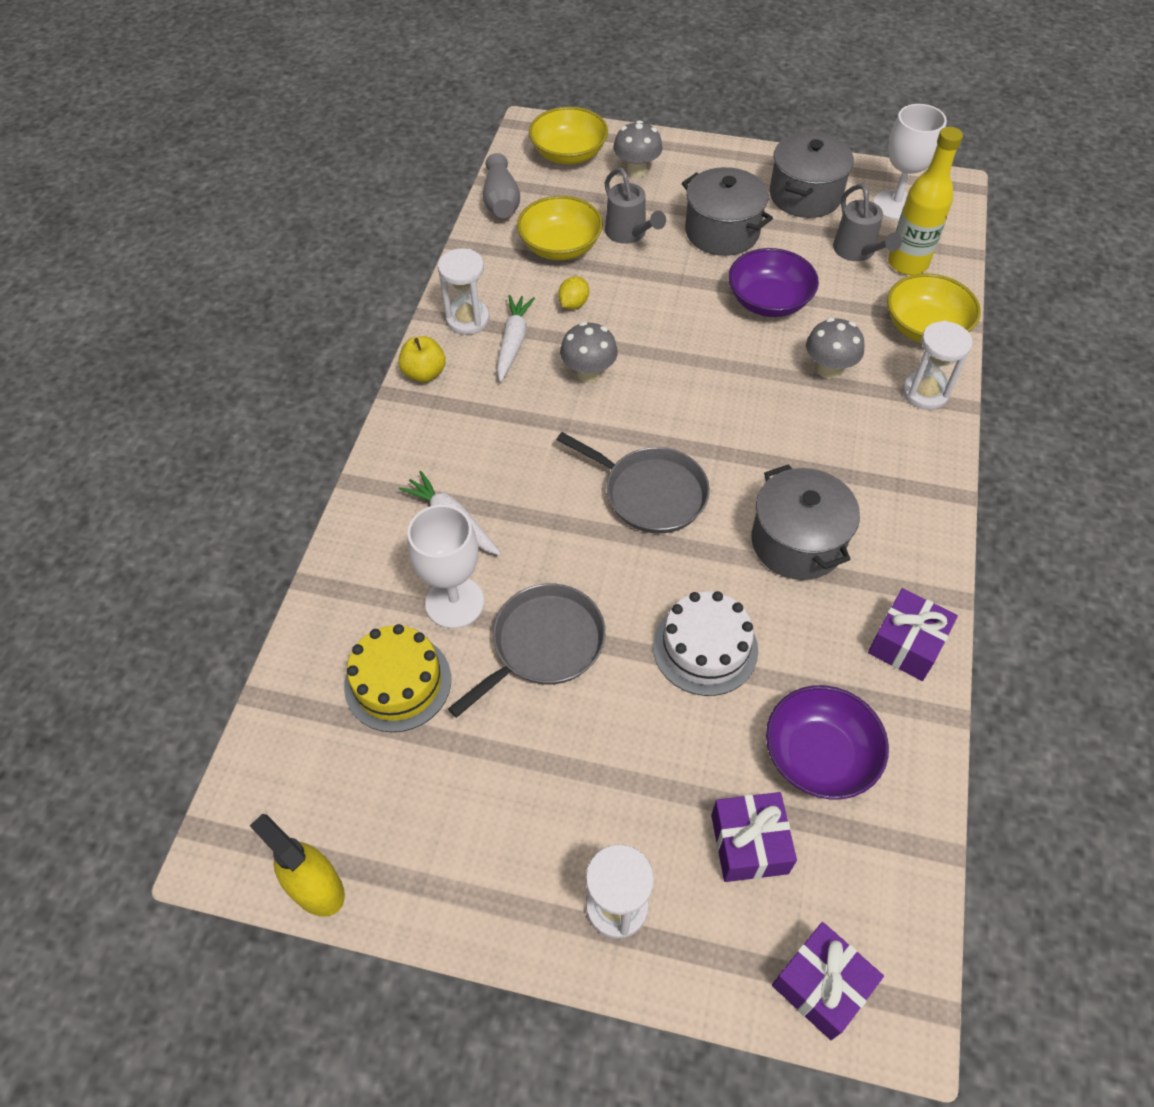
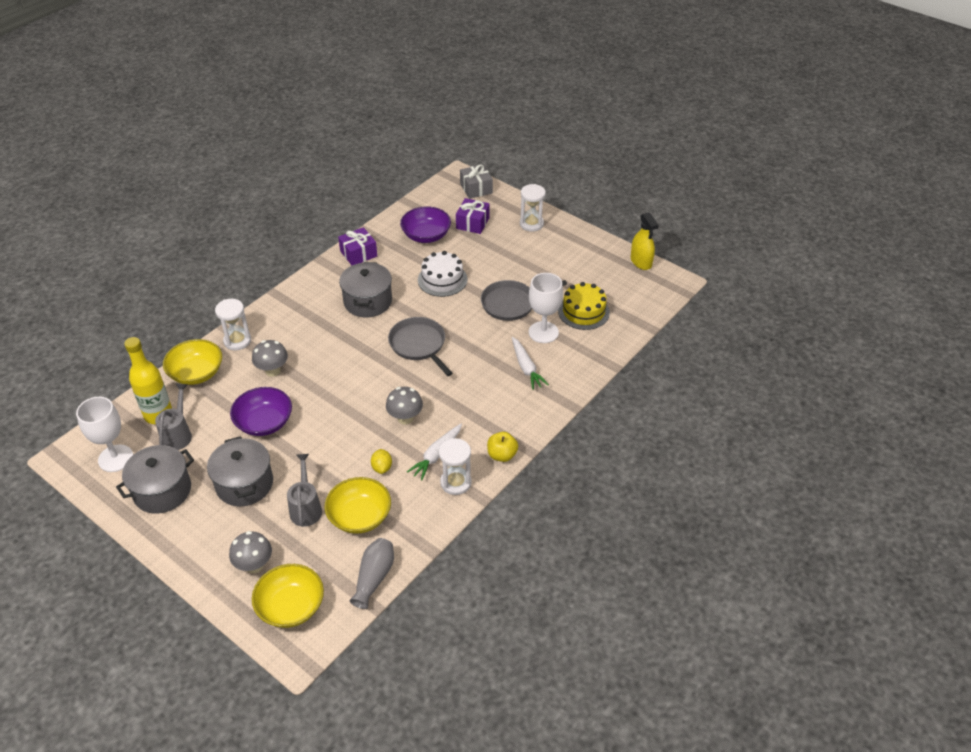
camera: 155 degrees left, 10 degrees down
(573, 304) = (382, 467): yellow lemon -> yellow lemon turned 60 degrees counterclockwise
(821, 985) = (476, 188): purple gift -> grey gift

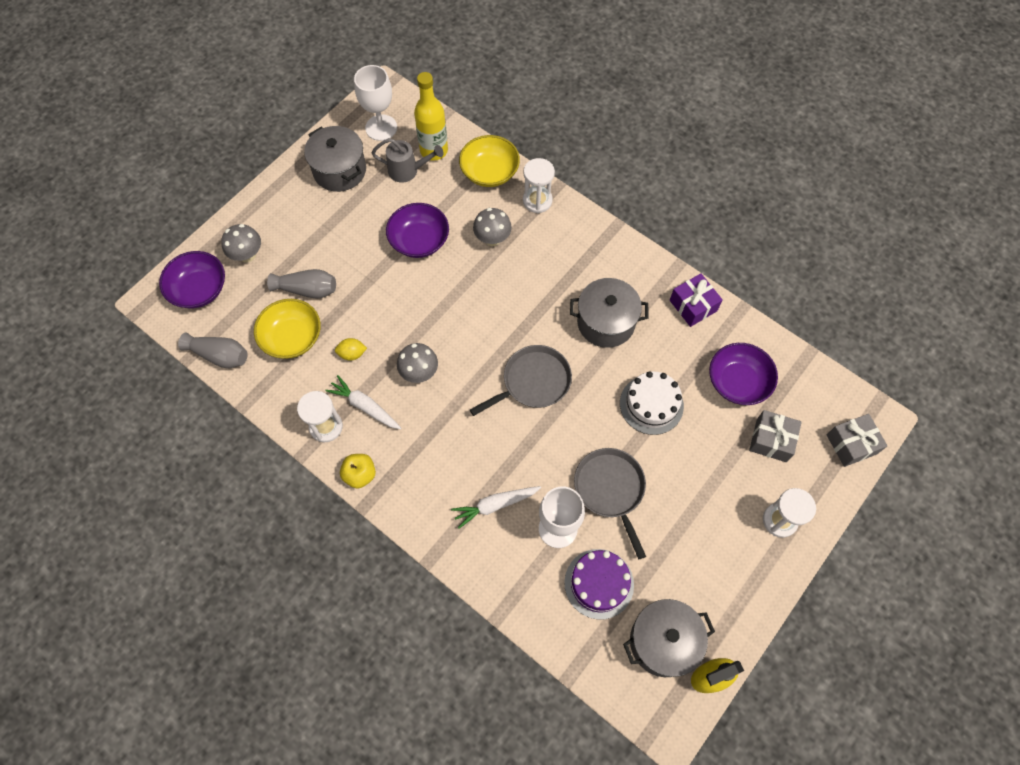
camera: 90 degrees right, 20 degrees up
(244, 484) = (342, 234): grey pot -> grey pot (663, 641)
(291, 606) = (199, 289): yellow bowl -> purple bowl
(306, 508) = (307, 289): grey watering can -> grey vase
(472, 223) = (771, 440): purple gift -> grey gift
(583, 311) = (599, 583): yellow cake -> purple cake

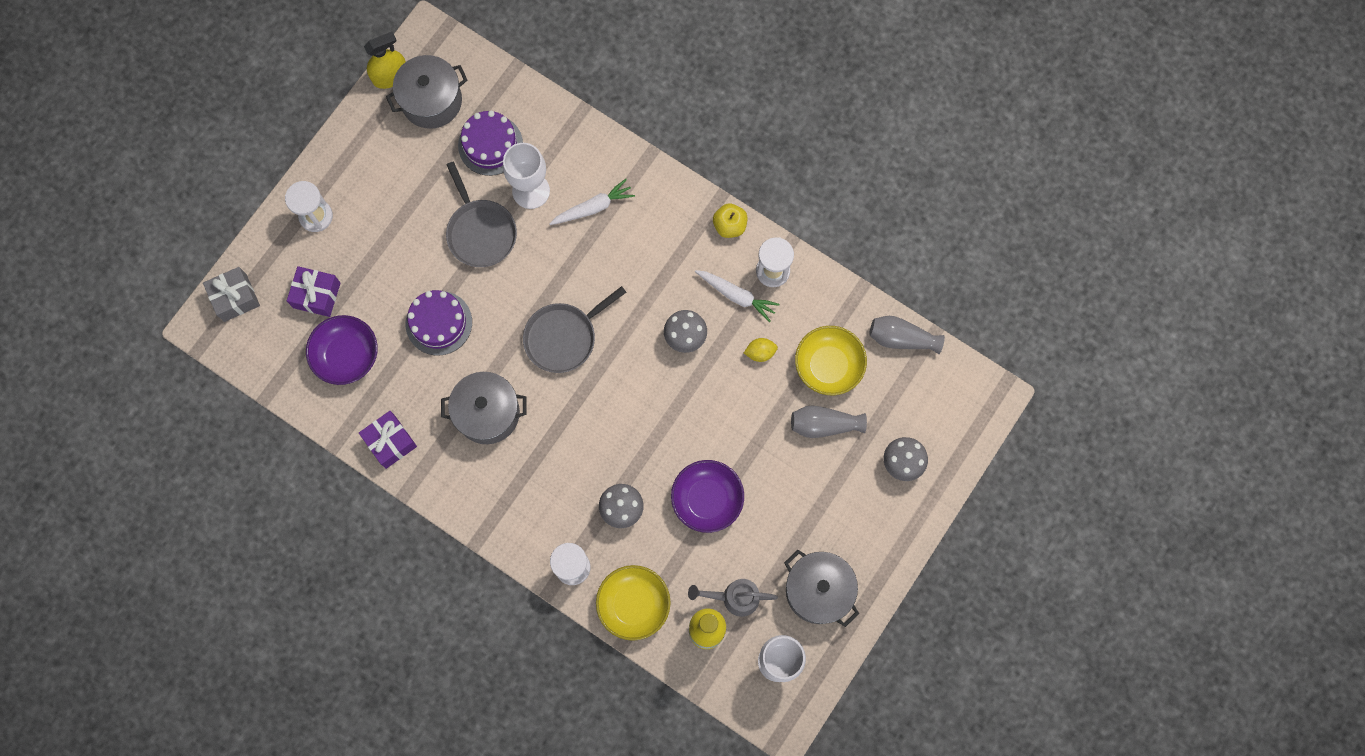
camera: 175 degrees right, 10 degrees up
(199, 289) = (945, 415): purple bowl -> none
(651, 404) = (439, 323): white cake -> purple cake
(771, 440) = (317, 295): grey gift -> purple gift

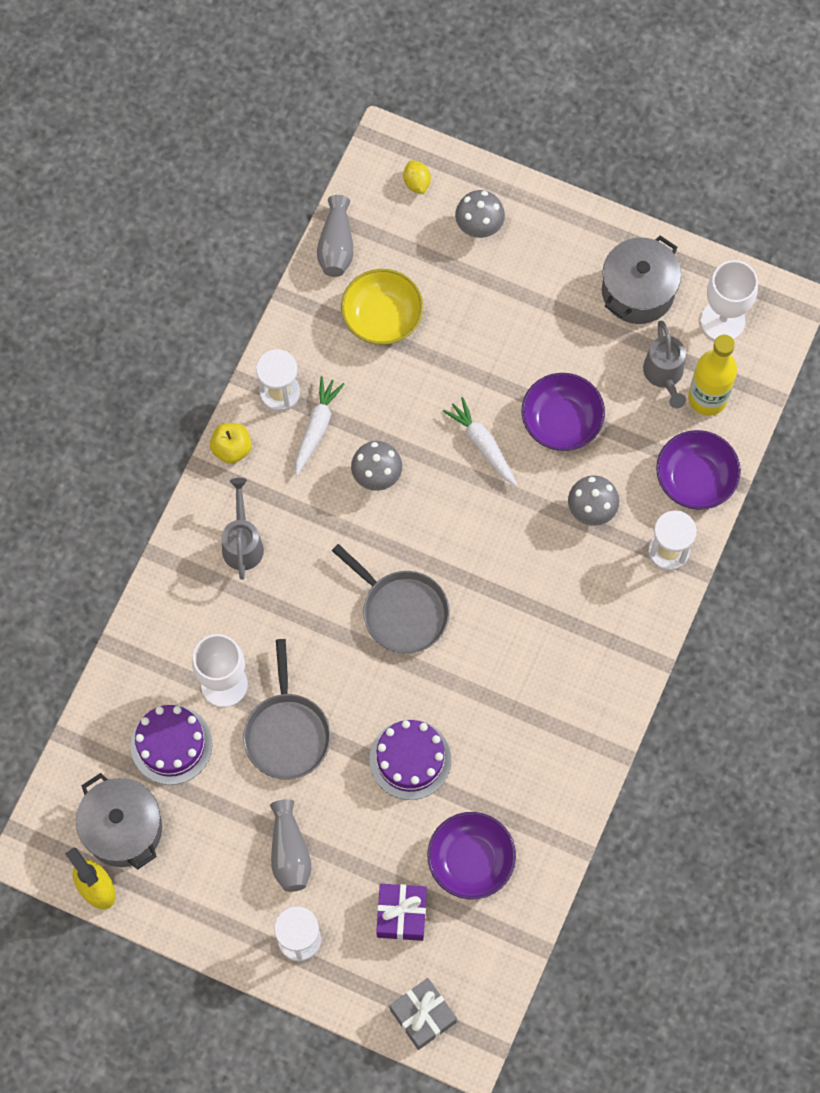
camera: 100 degrees left, 5 degrees down
(390, 442) = (566, 785): purple gift -> none
(480, 232) = (287, 733): grey pan -> grey pan turned 120 degrees clockwise
(487, 413) = (509, 680): grey pot -> none
(593, 207) = (234, 607): white carrot -> white carrot (482, 444)
(633, 604) = (695, 479): yellow bowl -> purple bowl
(646, 222) = (242, 543): none -> grey watering can
(760, 352) = (380, 391): yellow lemon -> yellow lemon (416, 183)
(824, 425) = (451, 312): grey vase -> grey vase (289, 852)

